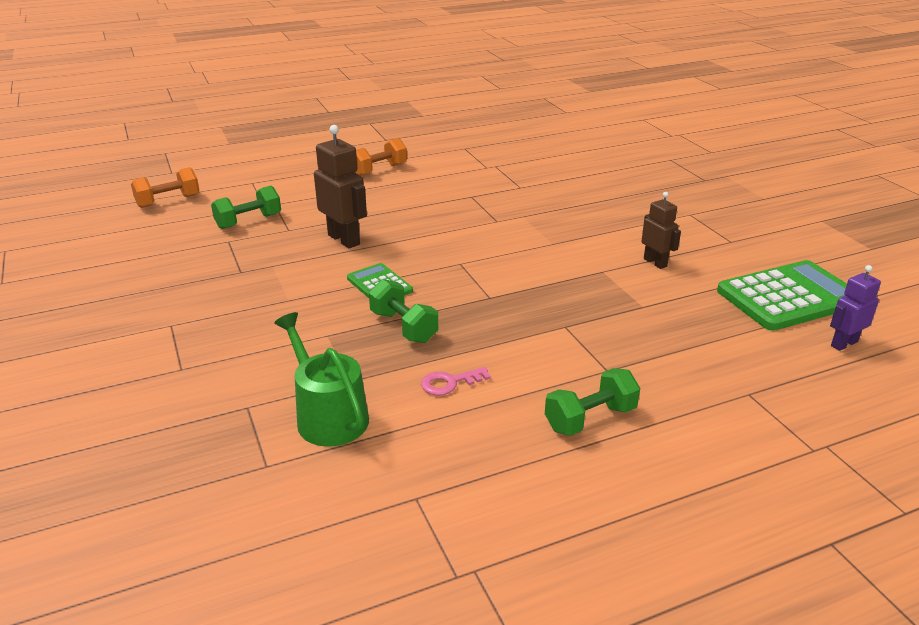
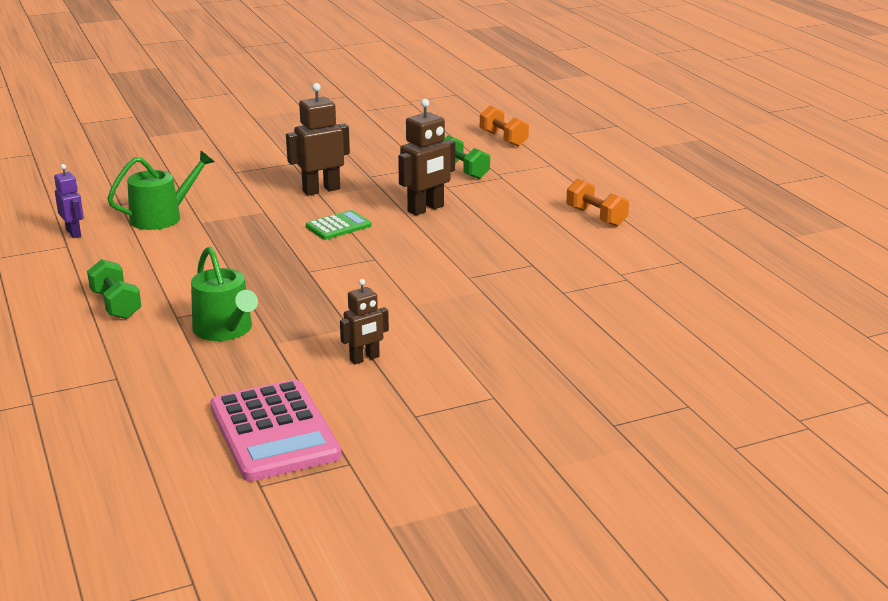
camera: 90 degrees right, 5 degrees down
(272, 300) = (321, 190): none -> brown robot
(404, 327) = (268, 237): green dumbbell -> none
(450, 383) = (184, 255): pink key -> none
(627, 335) = (225, 330): none -> green watering can
(789, 297) = (274, 432): green calculator -> pink calculator
(843, 344) = (173, 447): purple robot -> purple robot (74, 233)

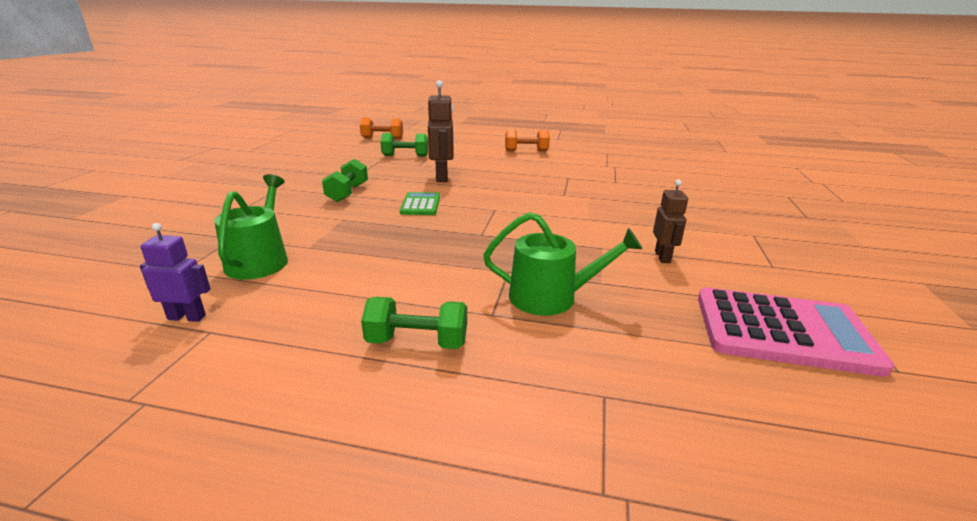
camera: 55 degrees left, 0 degrees up
(321, 190) = (347, 193): brown robot -> green dumbbell

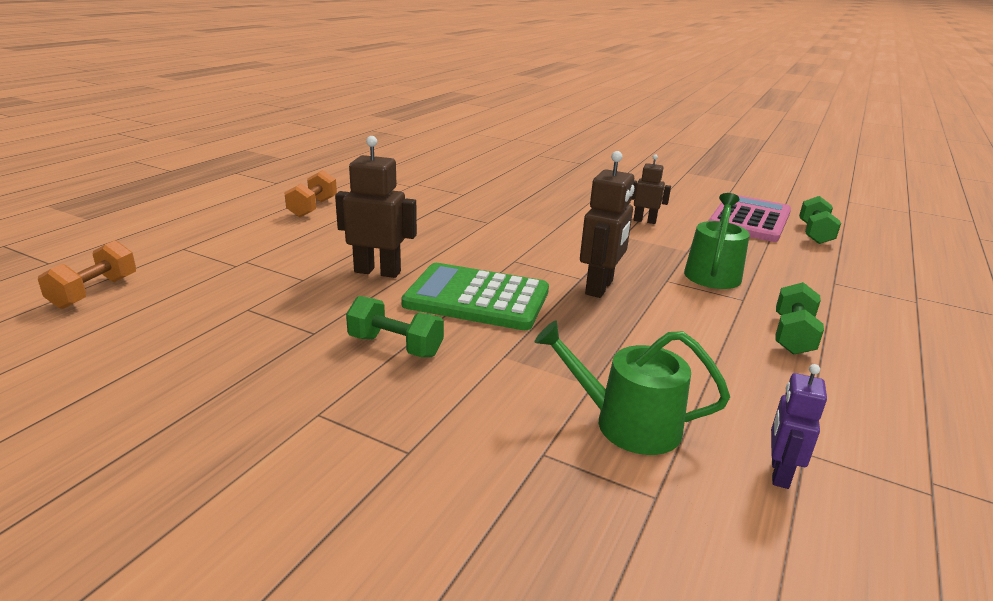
camera: 75 degrees left, 0 degrees up
(405, 156) = (241, 284): green dumbbell -> green dumbbell (814, 234)
(420, 204) = (477, 298): green calculator -> green calculator, size x1.88
(467, 242) = (599, 287): none -> brown robot

